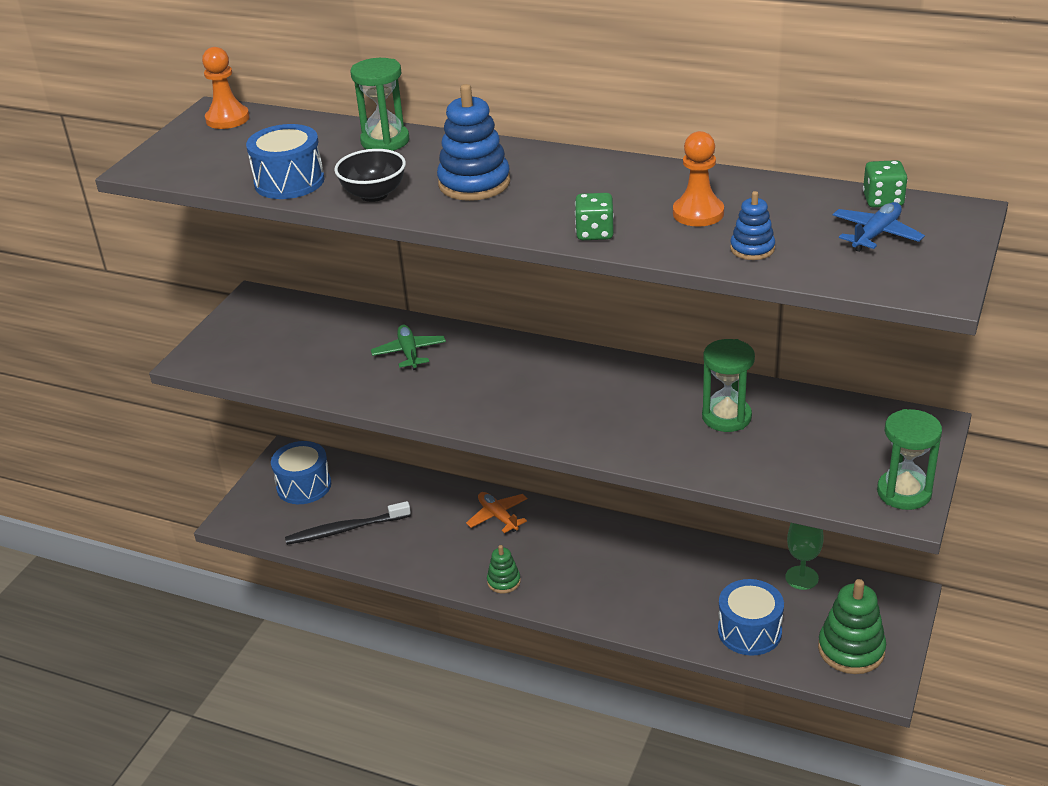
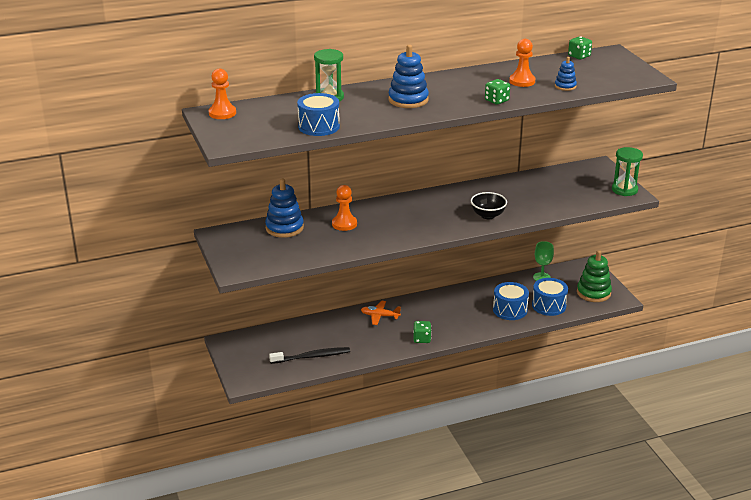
camera: 45 degrees left, 5 degrees down
(304, 486) = (258, 350): blue drum -> blue drum (510, 310)
(335, 325) = (284, 228): none -> blue stacking toy
(345, 529) = (312, 357): black toothbrush -> black toothbrush turned 135 degrees counterclockwise
(374, 194) = (372, 118): black bowl -> black bowl (488, 215)
(409, 353) = (344, 224): green plane -> orange pawn
(504, 581) = (422, 339): green stacking toy -> green dice
(726, 417) = (523, 192): green hourglass -> none
(876, 234) = (598, 68): blue plane -> none

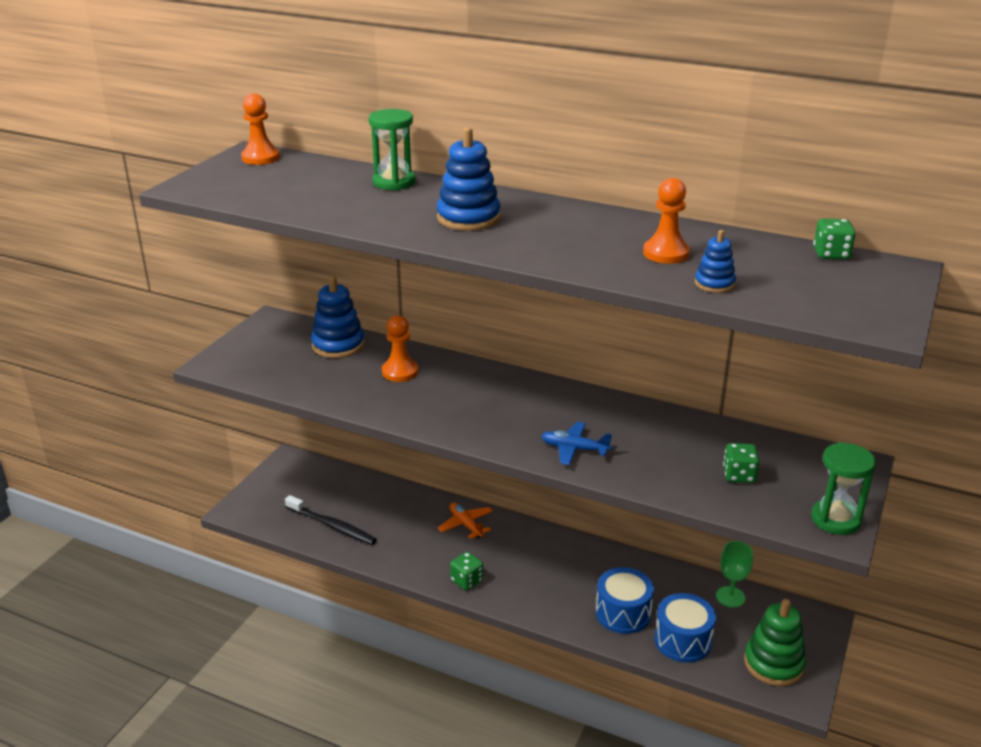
camera: 45 degrees right, 0 degrees up
(319, 126) = (307, 206): blue drum -> none
(488, 215) = (574, 449): black bowl -> blue plane
(496, 100) = (573, 262): green dice -> green dice (739, 475)

